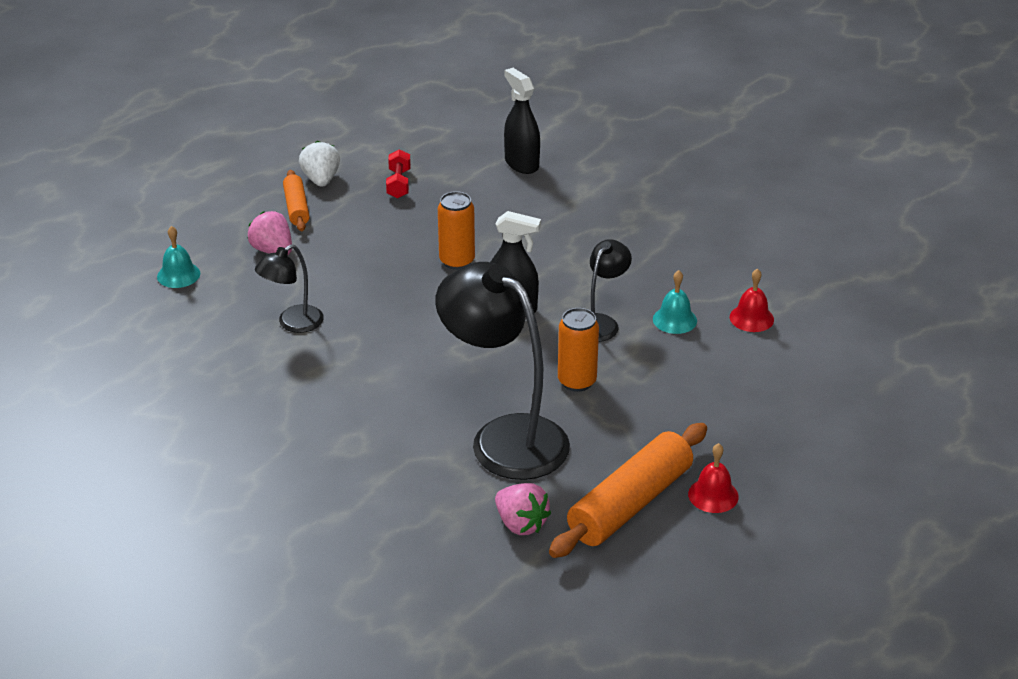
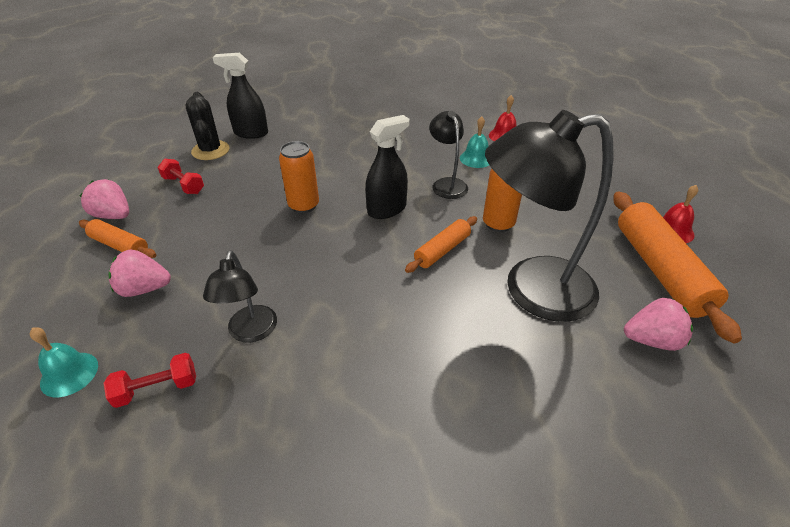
camera: 50 degrees left, 5 degrees up
(208, 316) = (157, 388): none -> red dumbbell
(321, 180) = (113, 215): white strawberry -> pink strawberry
(463, 162) = (210, 150): none -> black cactus
(495, 366) = (442, 250): none -> orange rolling pin

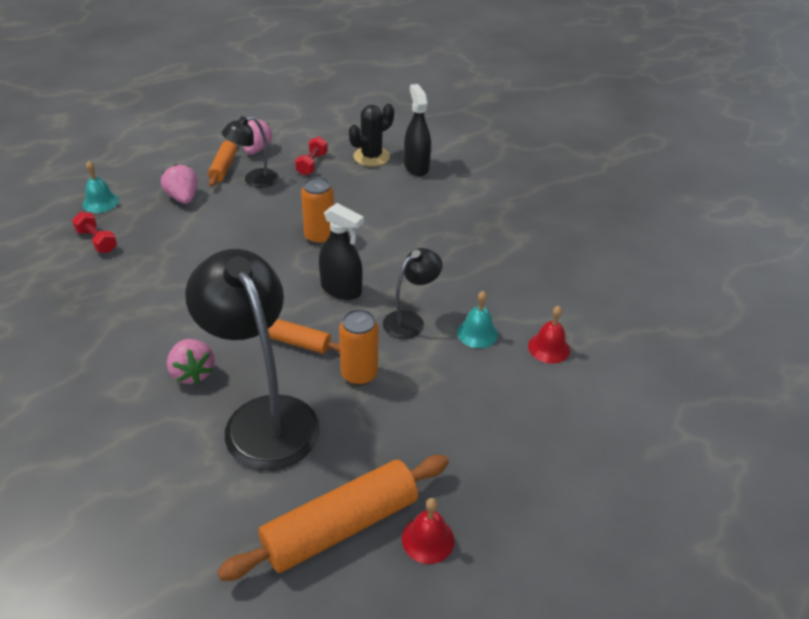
camera: 65 degrees right, 0 degrees up
(251, 332) = (156, 262): black lamp -> black lamp (254, 180)
(651, 340) = (224, 520): pink strawberry -> pink strawberry (193, 372)

